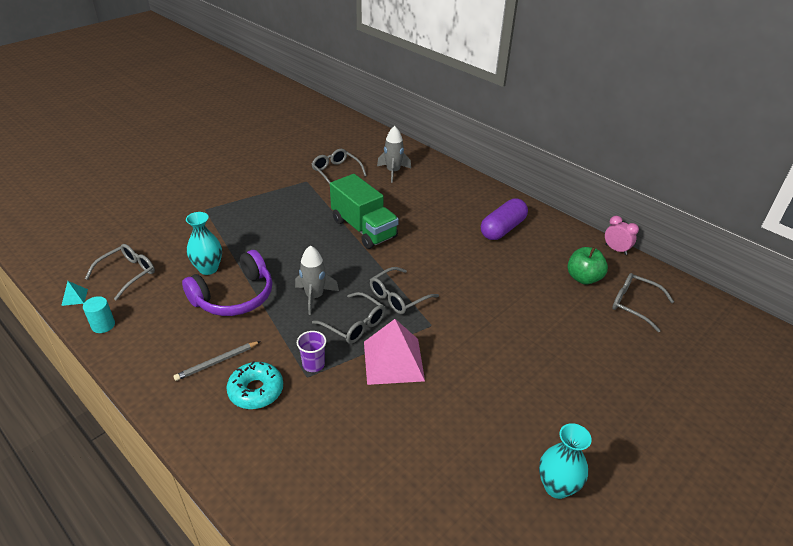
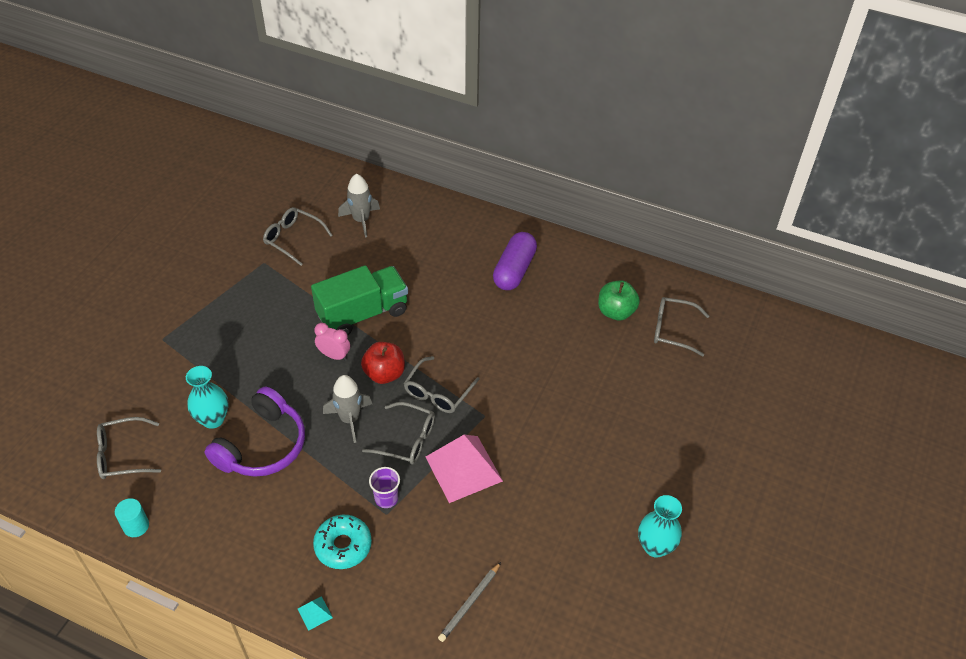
camera: 20 degrees left, 10 degrees up
(74, 297) = (79, 503): turquoise pyramid -> turquoise pyramid (315, 613)
(127, 274) = (123, 454): grey glasses -> grey glasses turned 120 degrees counterclockwise
(217, 362) = (286, 528): grey pencil -> grey pencil (470, 603)
(360, 272) = (384, 374): none -> red apple
(363, 229) = (363, 314): green truck -> green truck turned 60 degrees counterclockwise
(616, 249) = (638, 265): pink clock -> pink clock (334, 355)

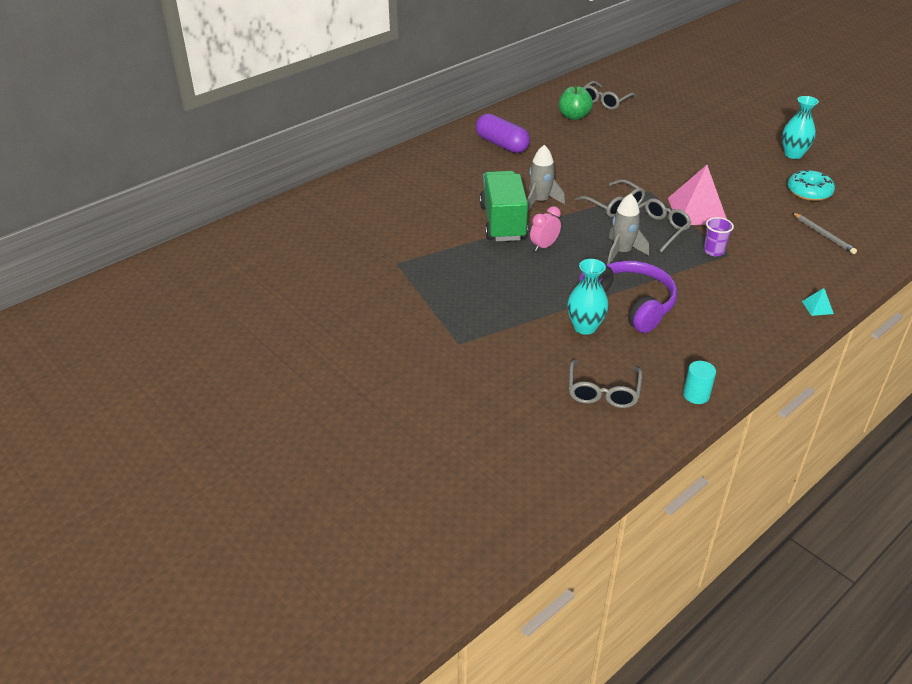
camera: 65 degrees left, 10 degrees down
(293, 239) = (377, 241): grey glasses -> none
(343, 546) = (754, 281): turquoise donut -> turquoise donut (809, 192)
(361, 220) = (383, 200): grey rocket -> grey rocket (540, 201)
(384, 374) = (580, 225): red apple -> none

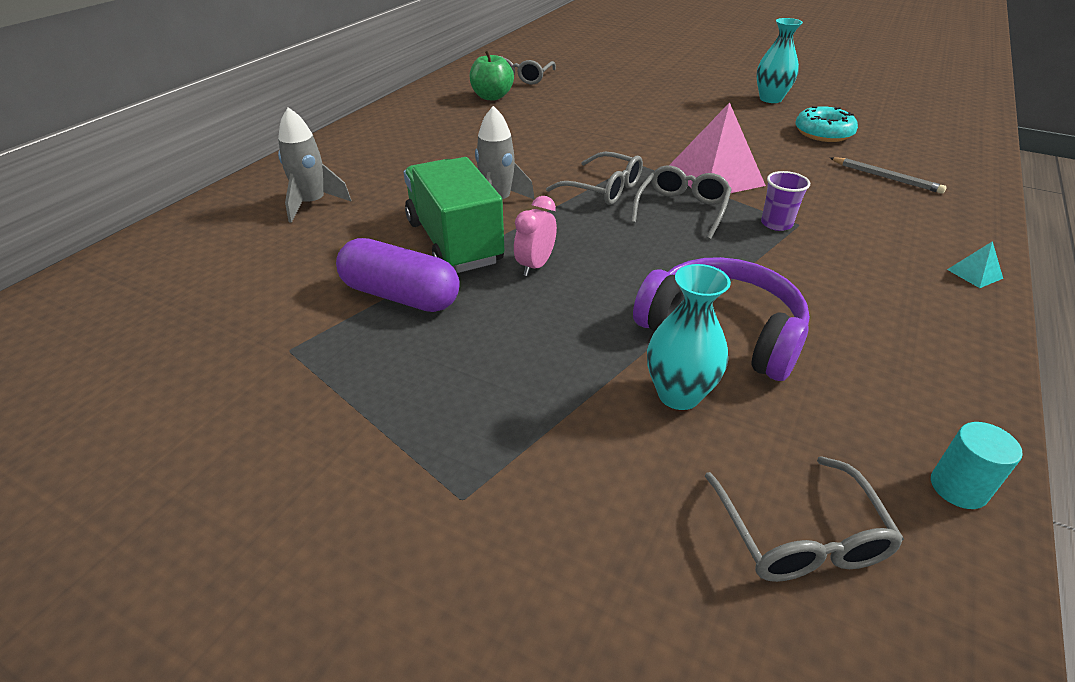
camera: 20 degrees left, 0 degrees up
(502, 144) = (410, 140): purple capsule -> purple capsule (400, 296)
(622, 252) = (655, 251): grey rocket -> grey rocket (312, 204)

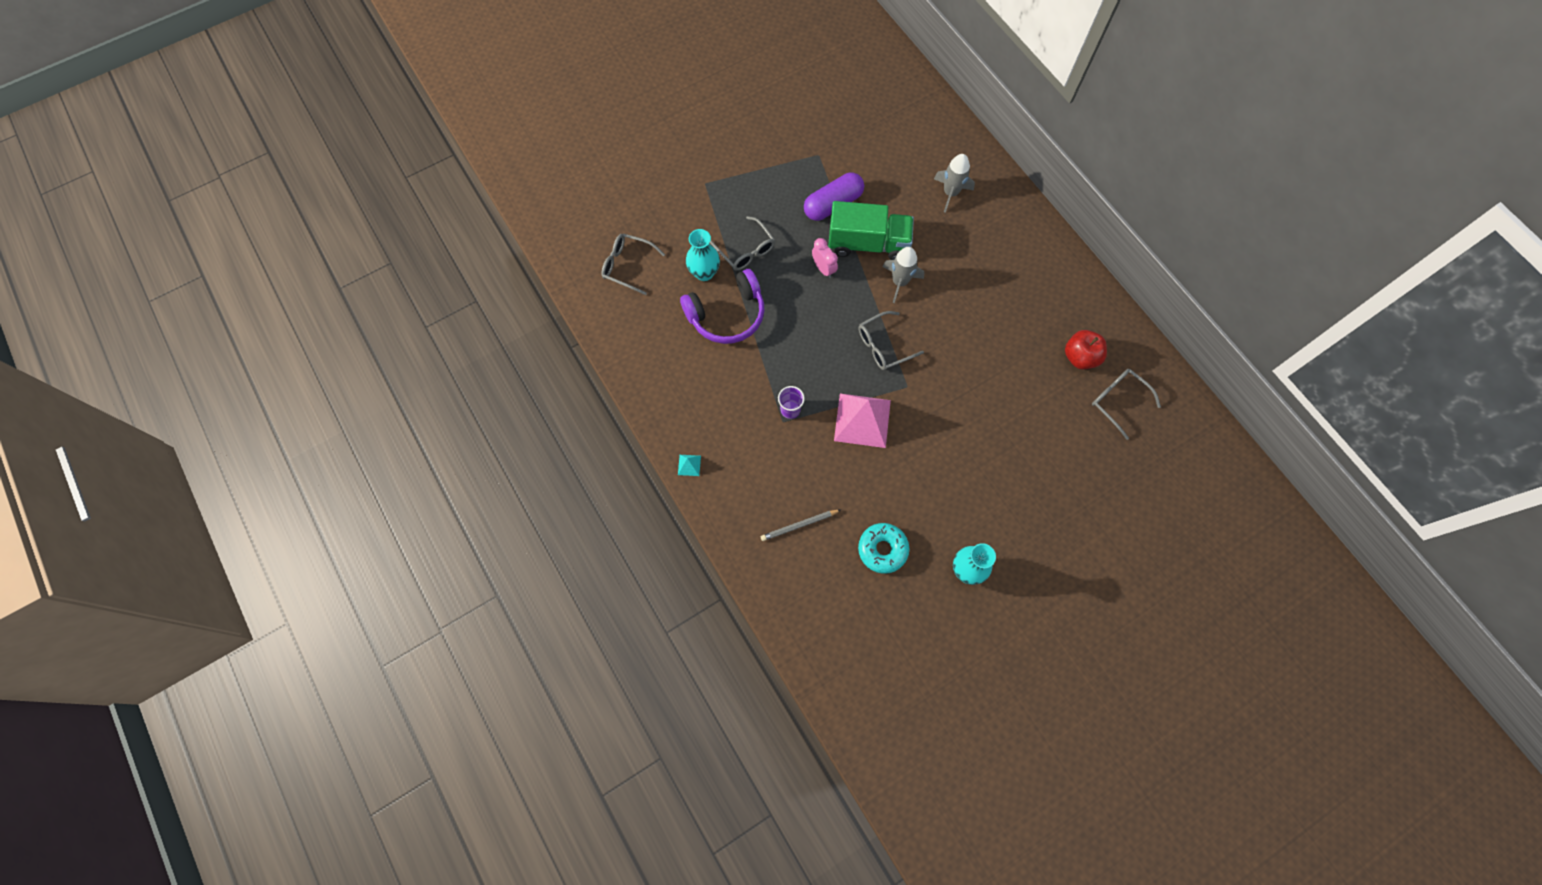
camera: 120 degrees right, 30 degrees up
(492, 97) = (1080, 357): green apple -> red apple
(681, 209) = (835, 371): grey glasses -> grey glasses (746, 250)
(958, 487) = (608, 327): turquoise cylinder -> none

